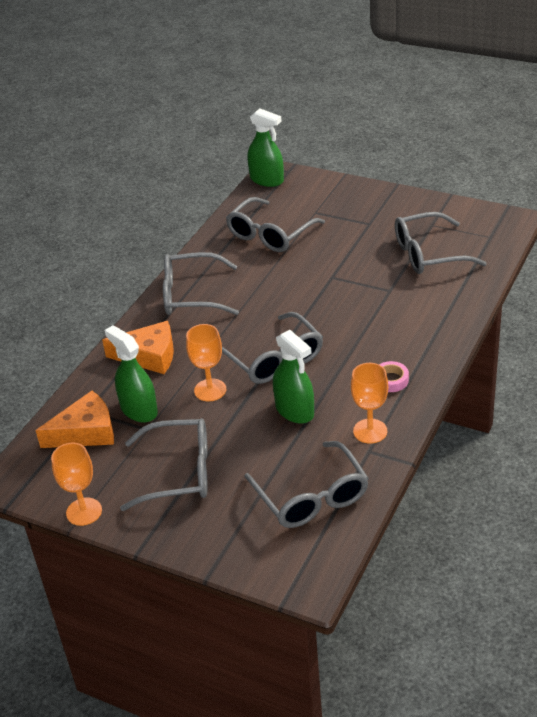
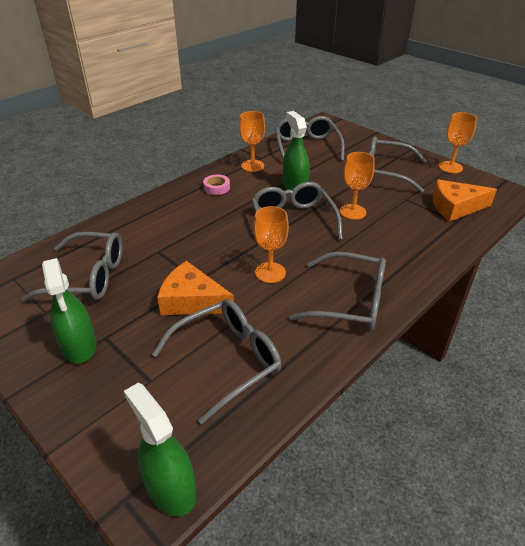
camera: 165 degrees left, 0 degrees up
(139, 410) = (412, 212): green spray bottle -> green spray bottle (79, 346)
(149, 356) = (402, 250): orange cheese -> orange cheese (192, 300)
(271, 300) = (270, 272): none -> orange goblet

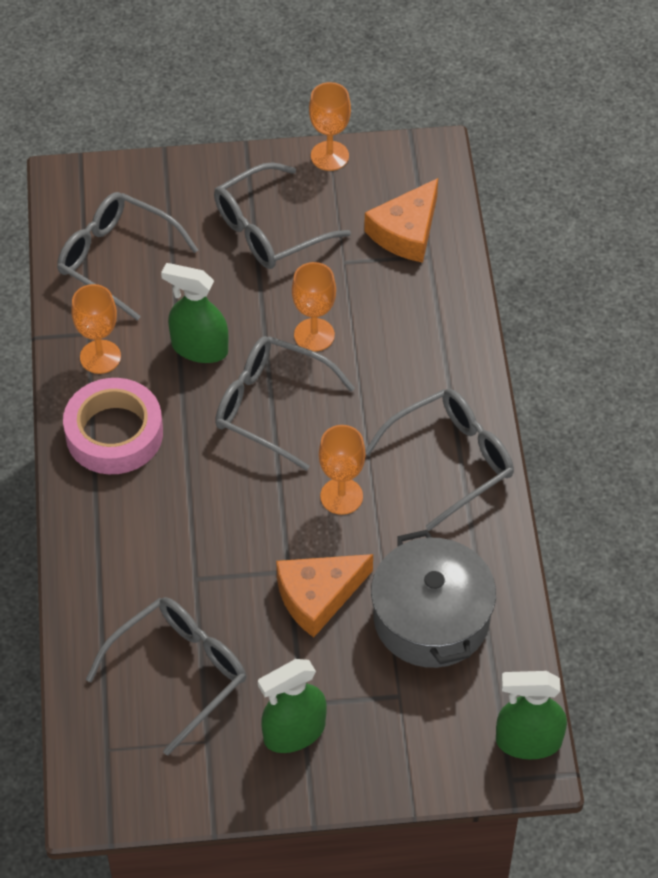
camera: 50 degrees left, 15 degrees up
(79, 346) = (294, 732): green spray bottle -> green spray bottle turned 135 degrees clockwise
(216, 187) = (114, 433): pink tape -> pink tape, size x2.16
(227, 360) = (431, 618): grey glasses -> grey pot

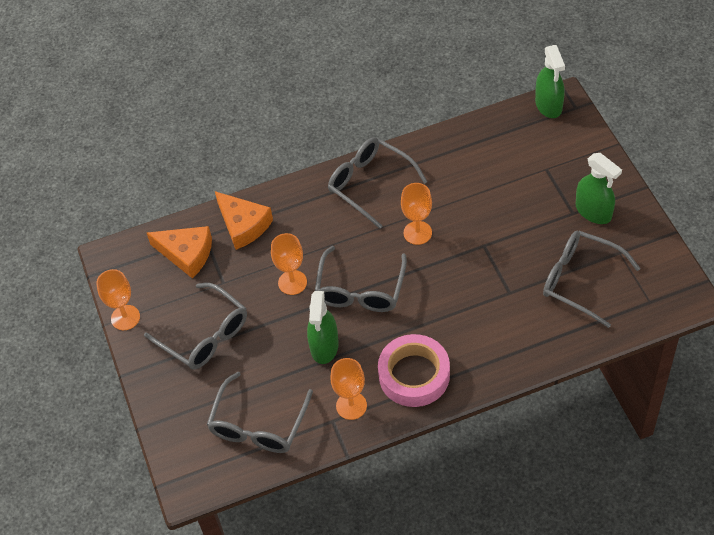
camera: 100 degrees left, 0 degrees up
(318, 596) = (495, 225): orange cheese -> orange cheese (243, 225)
(431, 618) = (487, 166): grey pot -> none

